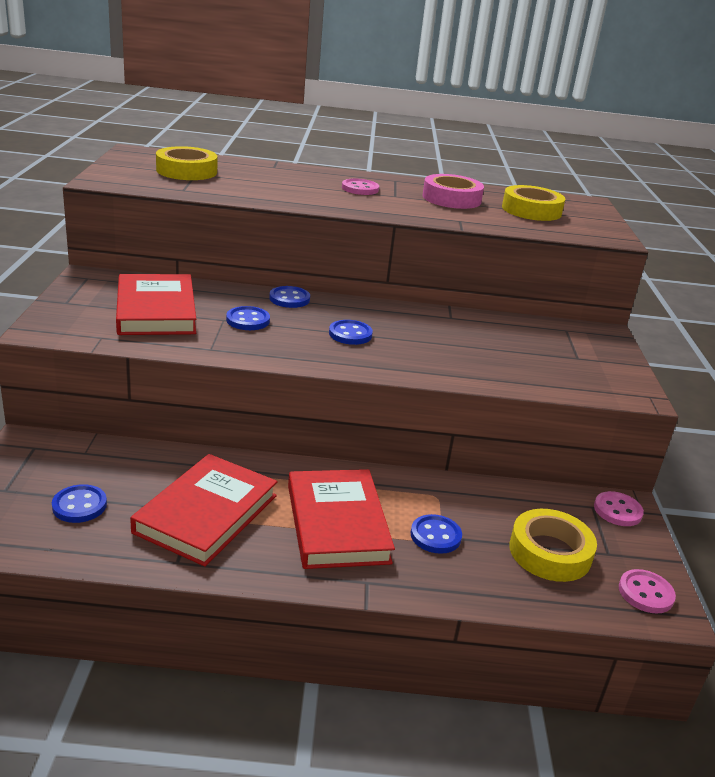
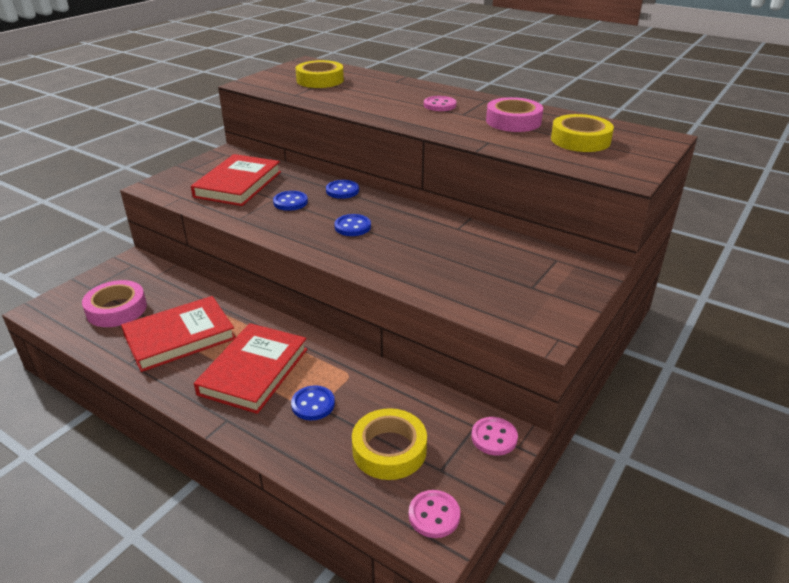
camera: 35 degrees right, 5 degrees up
(79, 505) = (116, 309): blue button -> pink tape

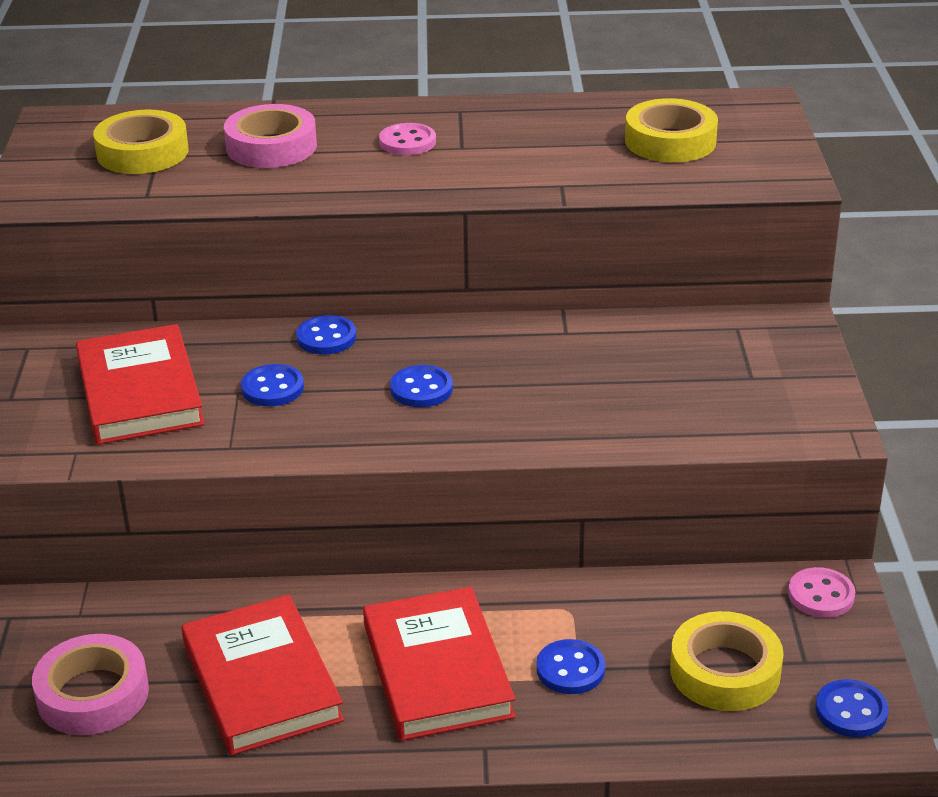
camera: 35 degrees left, 0 degrees up
(180, 337) = (261, 682): red book -> red book turned 45 degrees counterclockwise
(434, 515) = (851, 711): pink button -> blue button
(513, 121) = (548, 138): pink tape -> pink tape (271, 146)

